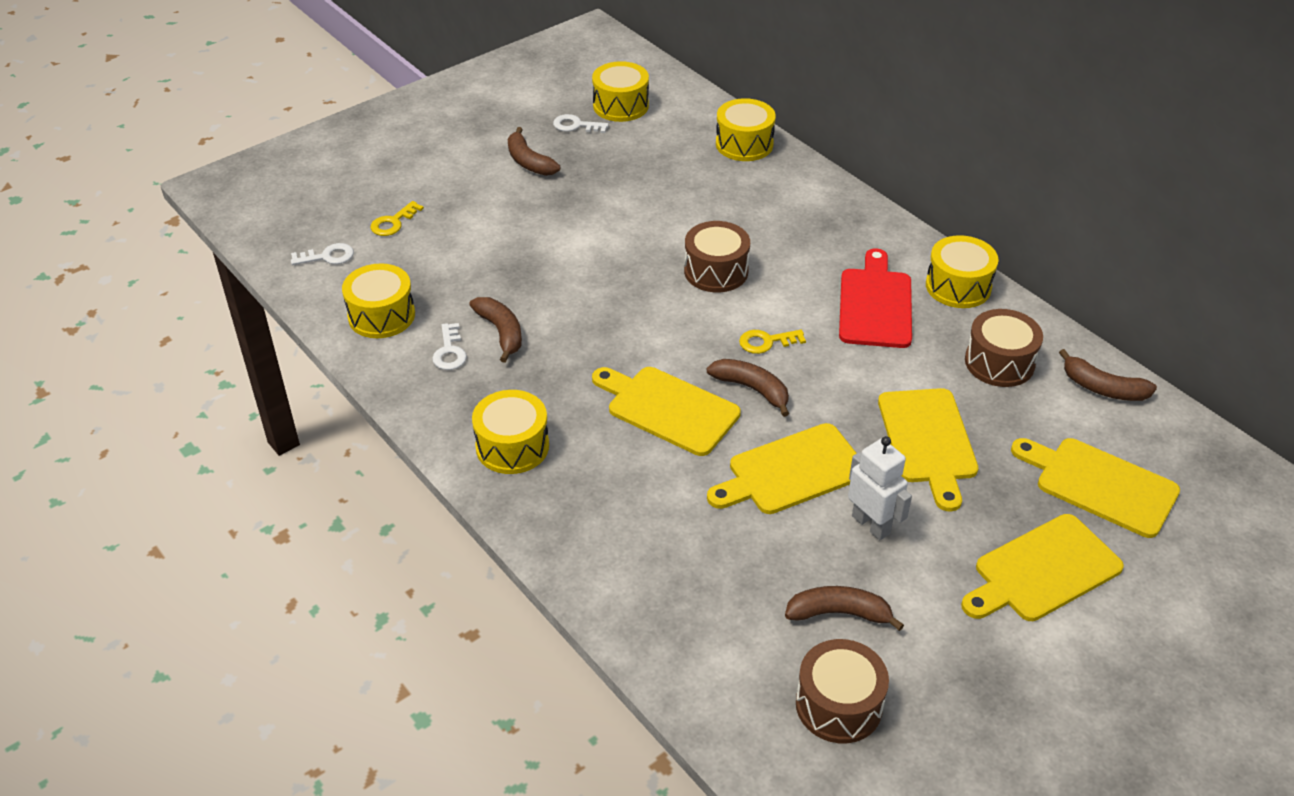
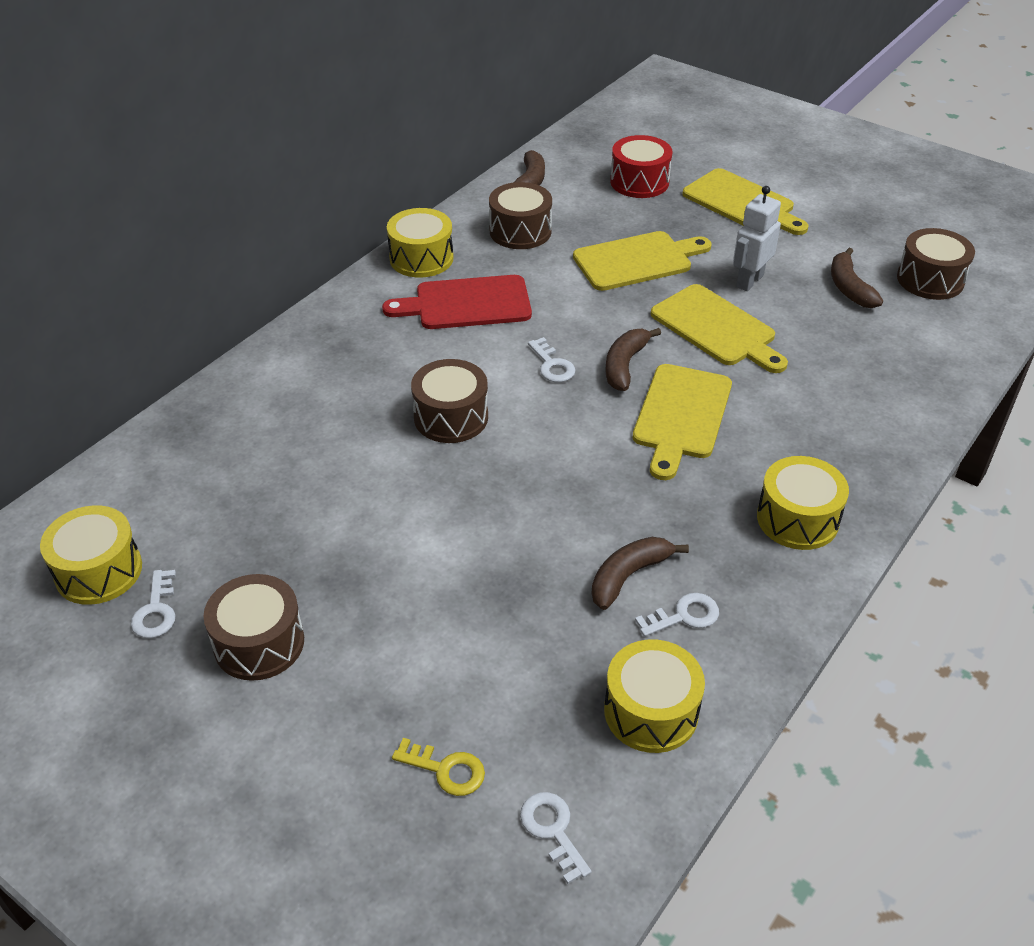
camera: 105 degrees left, 0 degrees up
(529, 162) = (259, 643): brown banana -> brown drum
(744, 144) = (189, 432): yellow drum -> none
(766, 342) = (552, 365): yellow key -> white key
(1100, 485) = (639, 182): yellow cutting board -> red drum

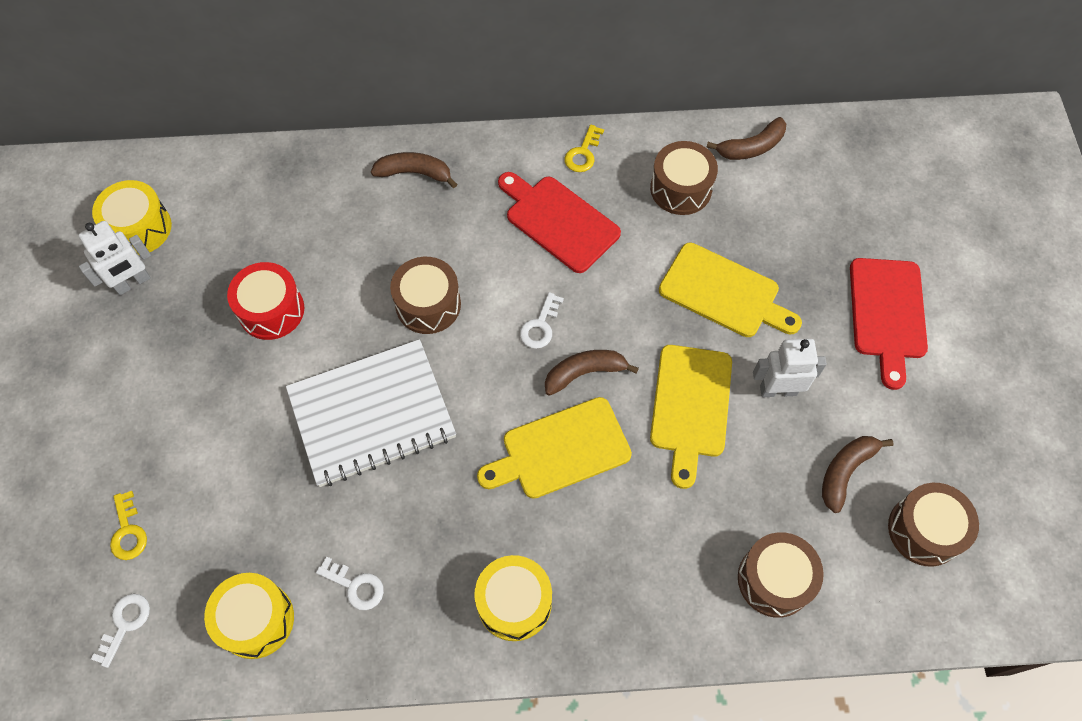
camera: 50 degrees right, 20 degrees up
(156, 610) = (133, 283): white key -> white robot
(259, 643) = (148, 356): brown drum -> brown drum (774, 580)
(421, 258) = (583, 153): yellow drum -> yellow key
(519, 511) = (372, 414): none -> white notebook
(628, 576) = (365, 525): brown banana -> brown banana (415, 173)
(639, 182) = (836, 220): red drum -> red drum (271, 310)
(742, 203) = (887, 314): yellow cutting board -> red cutting board

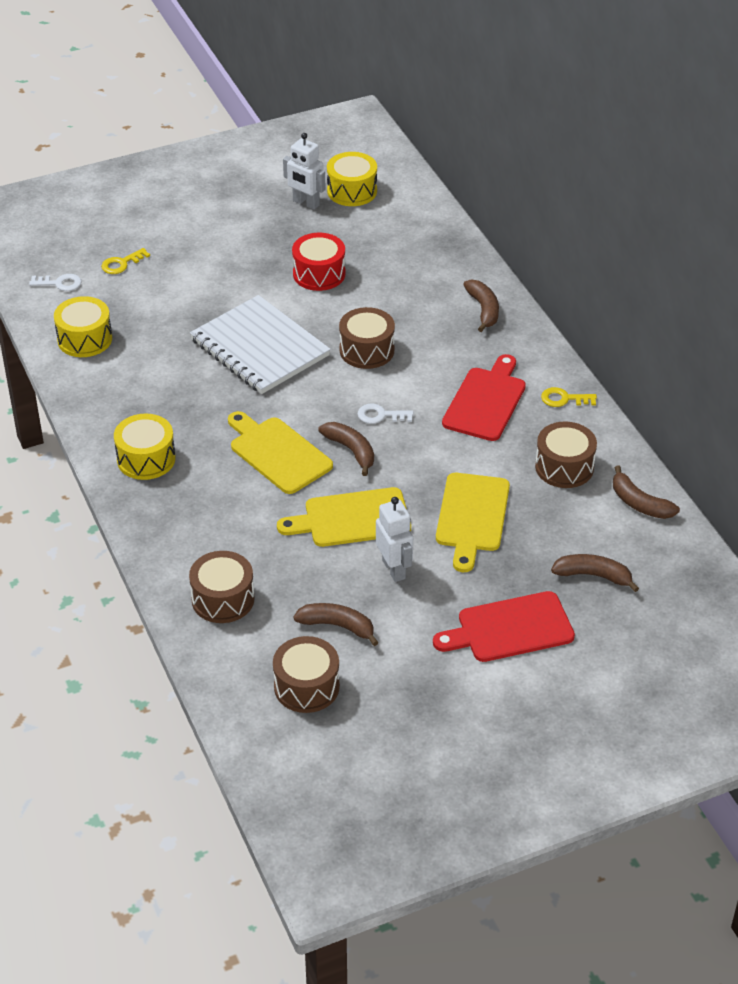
camera: 70 degrees right, 20 degrees down
(355, 586) = (126, 377): white key -> none
(835, 219) = (593, 575): none -> brown banana

